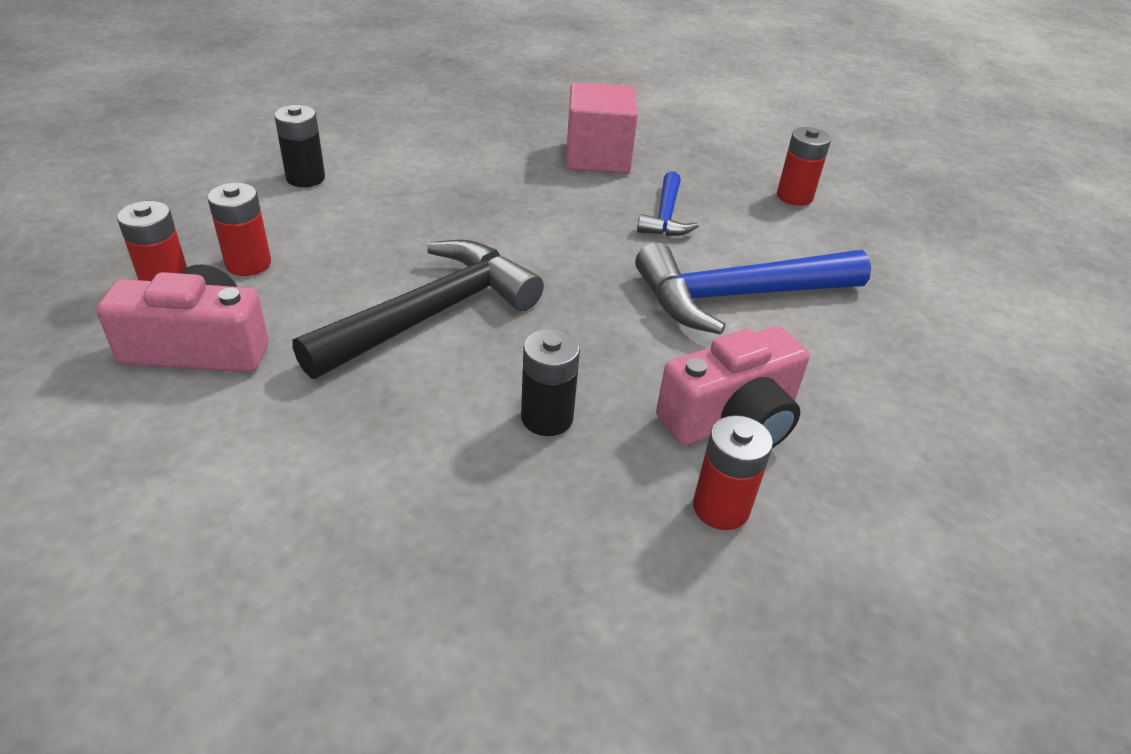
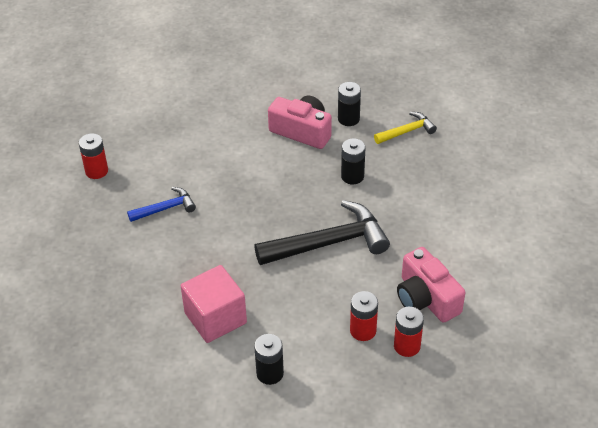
camera: 120 degrees left, 5 degrees up
(432, 314) = (329, 243): black hammer -> black hammer turned 150 degrees clockwise
(597, 157) = (121, 265): pink cube -> pink cube (215, 318)
(599, 585) = (407, 131): none -> yellow hammer
(721, 508) = (348, 119): red battery -> black battery
(737, 296) = (217, 158): blue hammer -> none

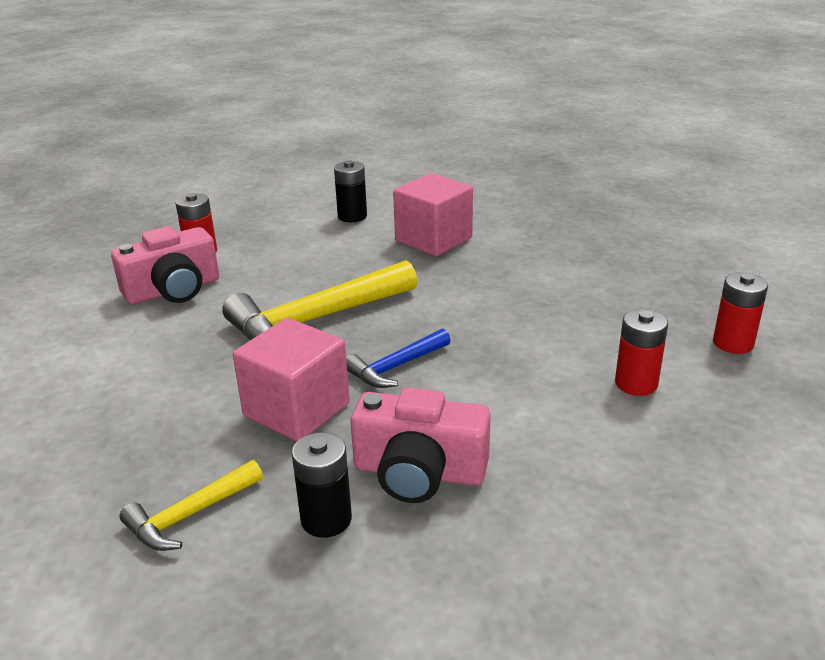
camera: 165 degrees right, 15 degrees down
(166, 208) = (579, 318): blue hammer -> blue hammer (396, 367)
(329, 243) = (315, 320): black hammer -> yellow hammer
(352, 176) = (296, 409): black battery -> pink cube
(363, 330) = (255, 255): red battery -> red battery (636, 384)
(426, 298) = (173, 290): pink camera -> pink camera turned 105 degrees clockwise

